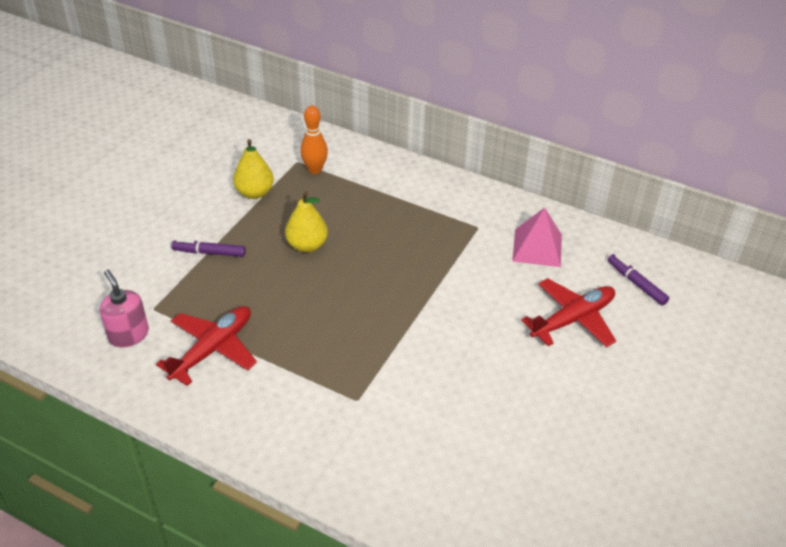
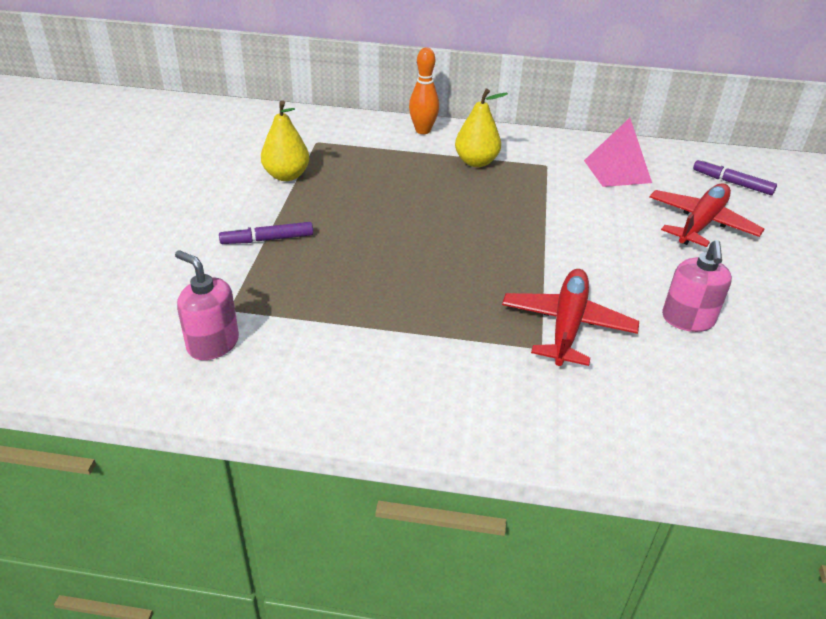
camera: 20 degrees left, 5 degrees down
(213, 349) = (333, 335): red plane -> red plane (567, 325)
(307, 245) = (378, 212): yellow pear -> yellow pear (476, 162)
(315, 170) = (341, 145): orange bowling pin -> orange bowling pin (423, 130)
(490, 407) = (687, 320): none -> pink soap dispenser

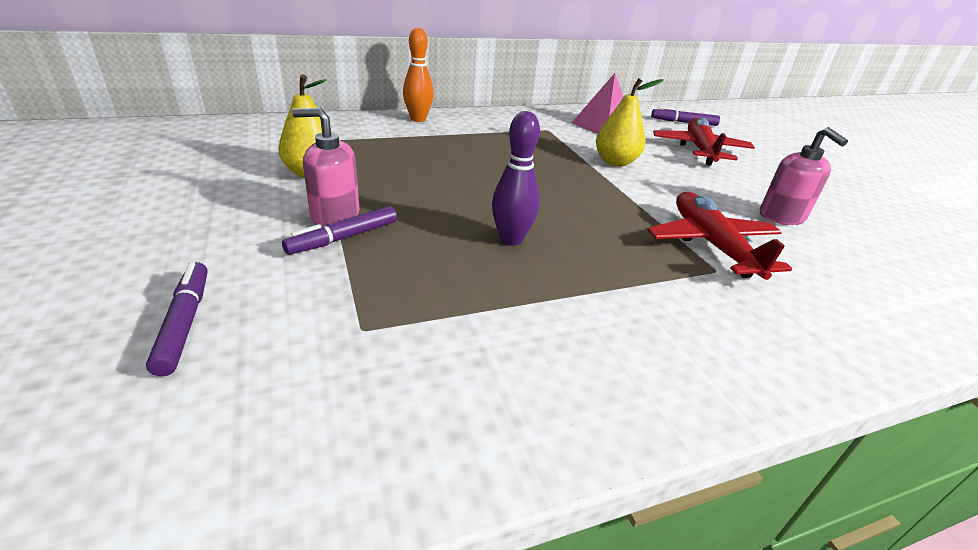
camera: 30 degrees left, 5 degrees down
(138, 274) = (185, 323): none -> purple marker
(213, 344) = (376, 383): pink soap dispenser -> pink soap dispenser (335, 216)
(389, 273) = (511, 239): none -> purple bowling pin
(476, 162) = (490, 135): yellow pear -> yellow pear (615, 162)

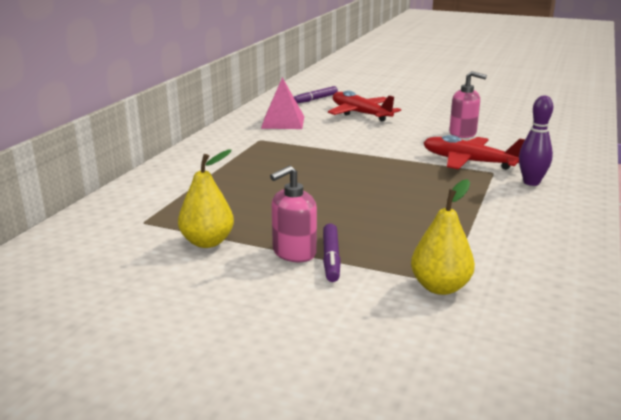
camera: 45 degrees left, 10 degrees down
(185, 323) = (379, 338): purple marker -> none
(418, 119) = (164, 173): orange bowling pin -> none
(511, 239) = (399, 209): purple bowling pin -> purple bowling pin (531, 182)
(615, 162) = (342, 142): yellow pear -> yellow pear (440, 287)

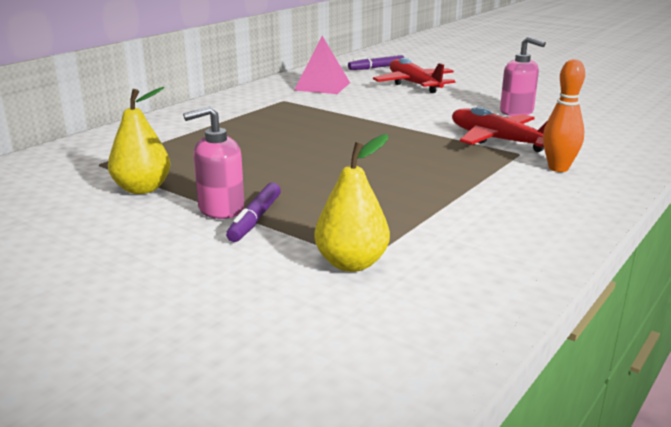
camera: 15 degrees right, 0 degrees up
(531, 182) = (558, 168): purple bowling pin -> orange bowling pin

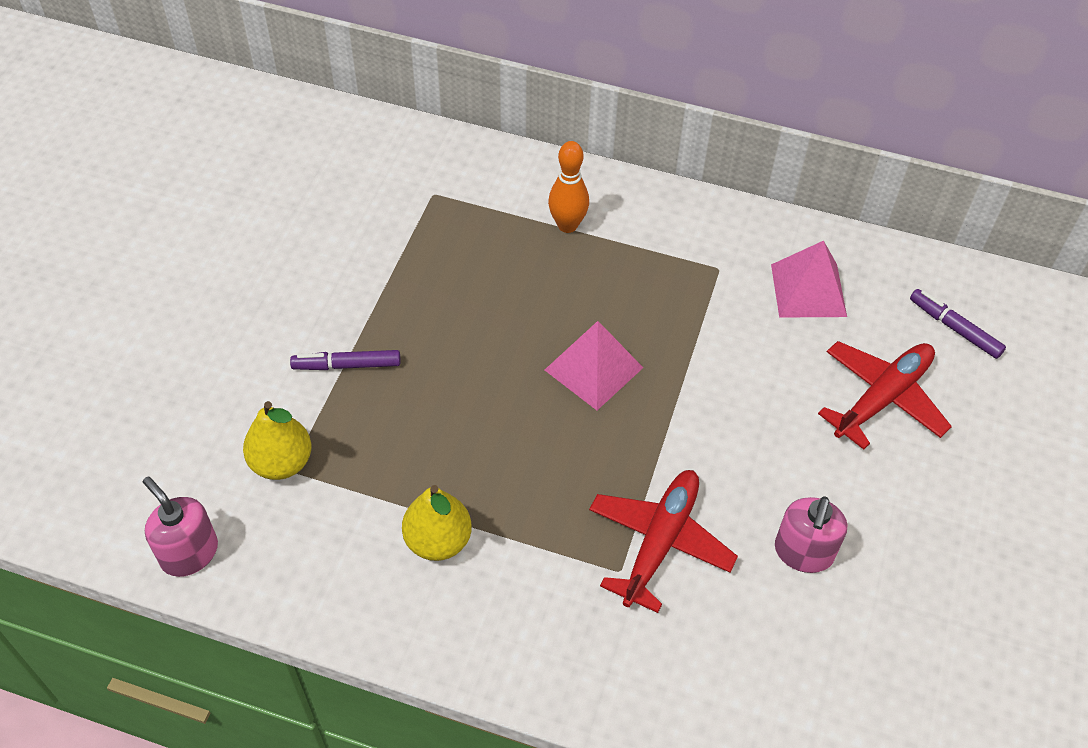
camera: 70 degrees right, 30 degrees up
(142, 189) = (385, 255): yellow pear -> yellow pear (438, 541)
(221, 209) = (360, 332): pink soap dispenser -> pink soap dispenser (189, 553)
(338, 138) = (594, 368): none -> pink pyramid
(558, 168) = (581, 617): orange bowling pin -> orange bowling pin (567, 225)

